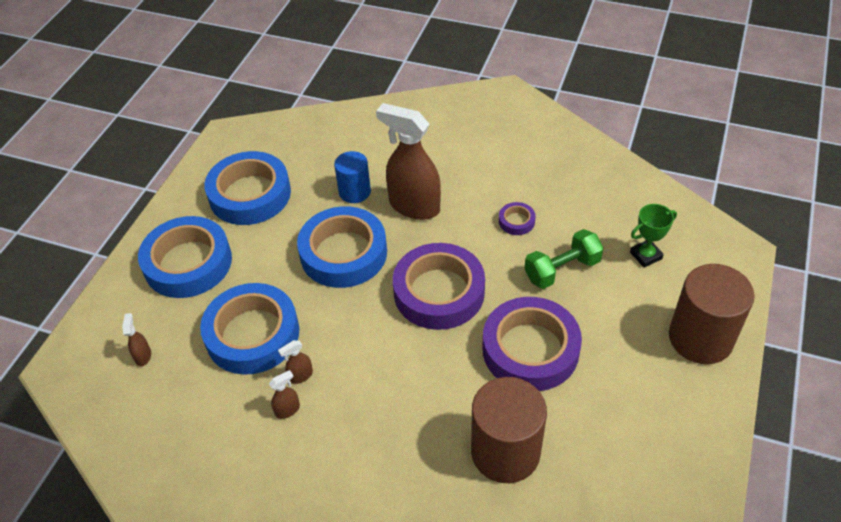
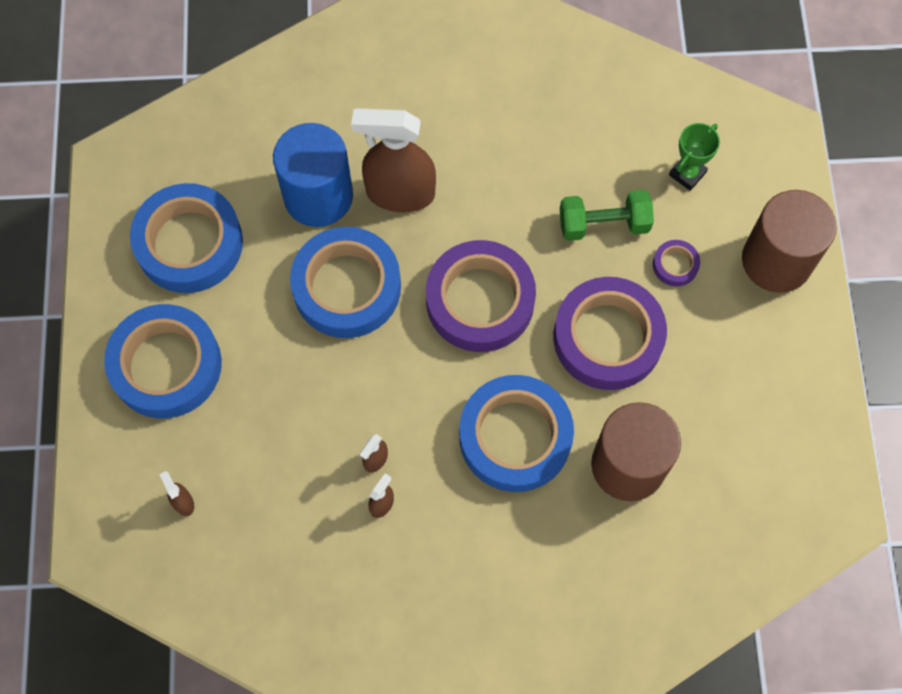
camera: 25 degrees left, 20 degrees up
(252, 334) = (295, 429): blue tape -> blue tape (515, 437)
(354, 192) = (318, 196): blue cylinder -> blue cylinder, size x1.68
(516, 221) = (528, 175): purple tape -> purple tape (675, 265)
(562, 270) = (603, 224): green dumbbell -> green dumbbell turned 45 degrees clockwise

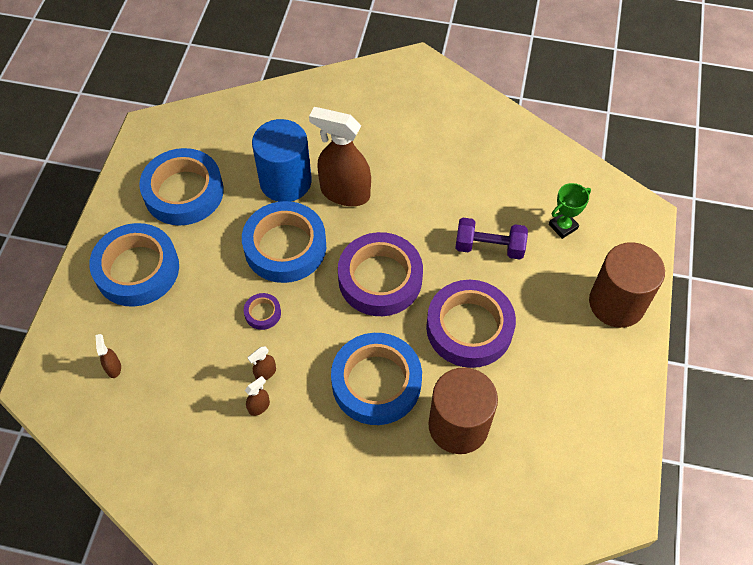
camera: 15 degrees right, 10 degrees down
(603, 224) = (489, 247): green dumbbell -> purple dumbbell
(675, 265) = (536, 288): purple tape -> purple tape (262, 313)

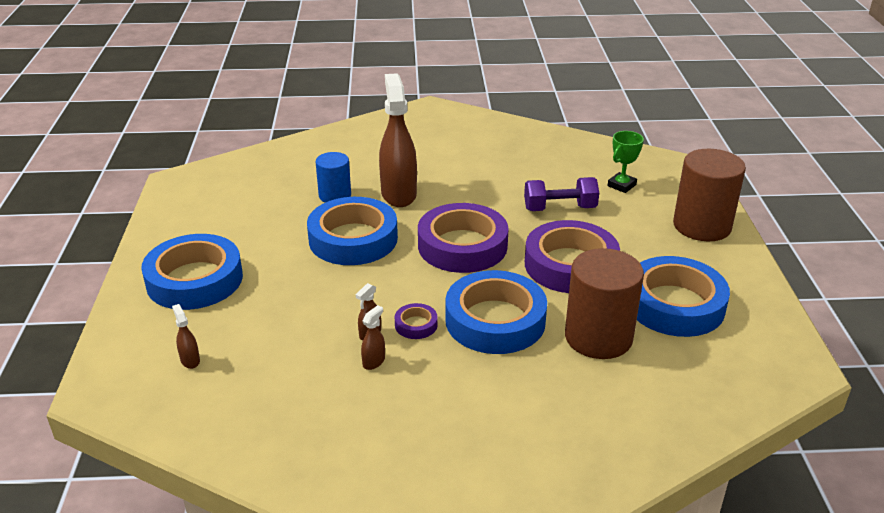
camera: 15 degrees left, 25 degrees down
(184, 192) = (229, 217): blue tape -> blue tape (674, 304)
(262, 313) = (348, 289): purple tape -> purple tape (416, 325)
(285, 181) = (335, 195): blue cylinder -> blue cylinder, size x0.60
(344, 192) = (398, 194): brown spray bottle -> brown spray bottle turned 75 degrees clockwise

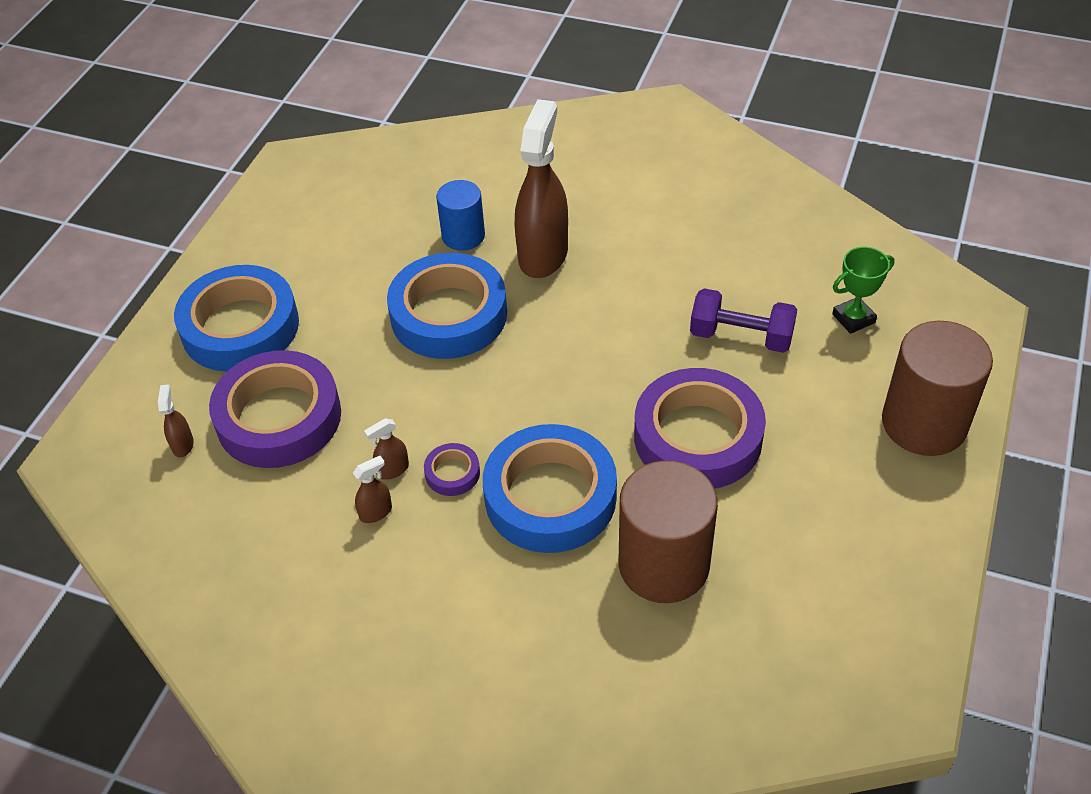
camera: 25 degrees right, 15 degrees up
(462, 246) = (576, 364): purple tape -> purple tape (279, 417)
(674, 304) = (797, 545): blue tape -> none

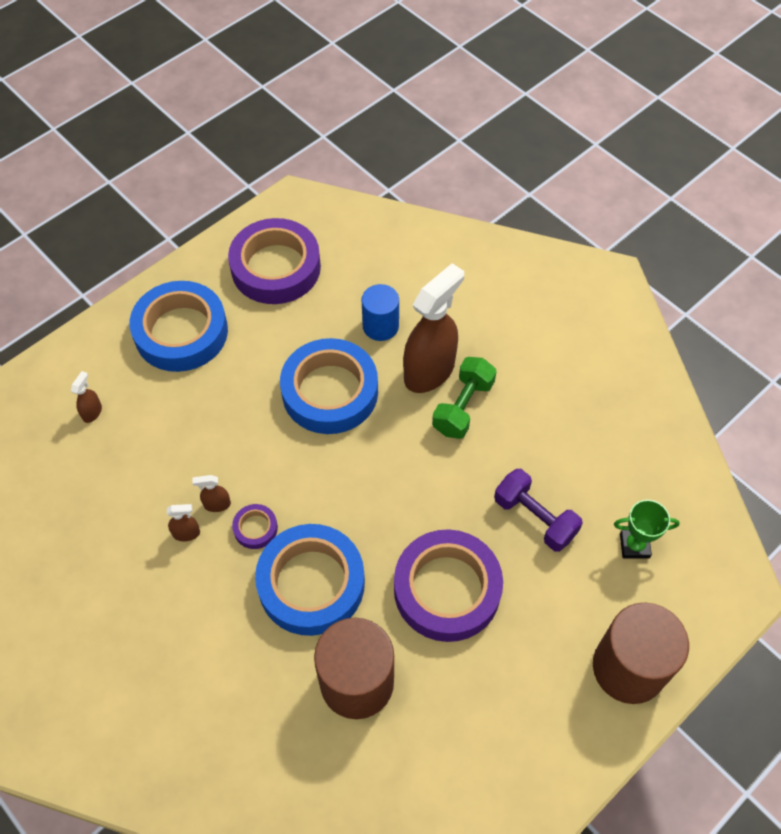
camera: 25 degrees right, 10 degrees up
(279, 417) = (165, 422): purple tape -> purple tape (276, 267)
(600, 272) = (463, 407): none -> green dumbbell

